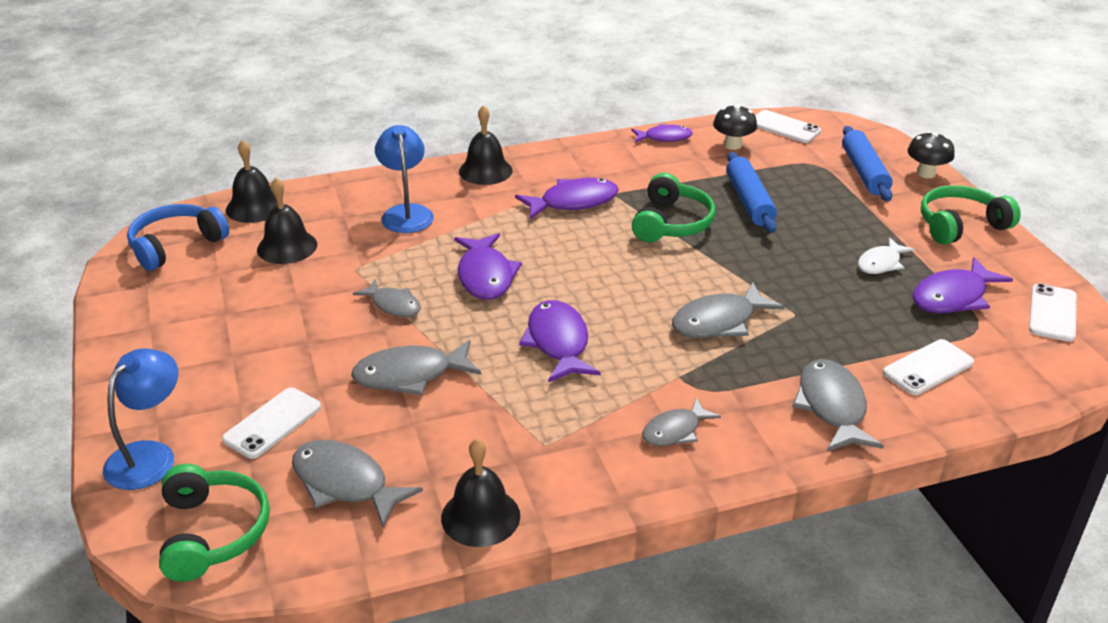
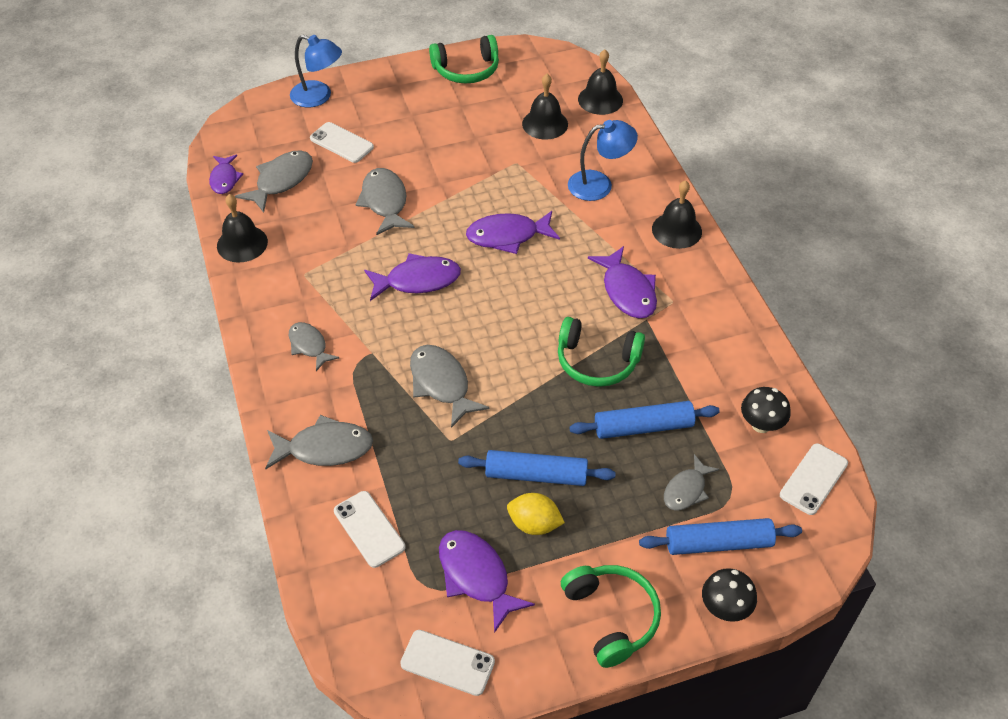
camera: 90 degrees right, 15 degrees up
(176, 245) = (544, 69): blue headphones -> none
(212, 532) = (250, 132): green headphones -> green headphones (466, 70)
(393, 305) = (468, 187): grey fish -> grey fish (686, 490)
(664, 138) = (766, 366): purple fish -> purple fish (224, 179)
(823, 261) = (536, 475): none -> blue rolling pin
(881, 263) = (534, 524): white fish -> yellow lemon

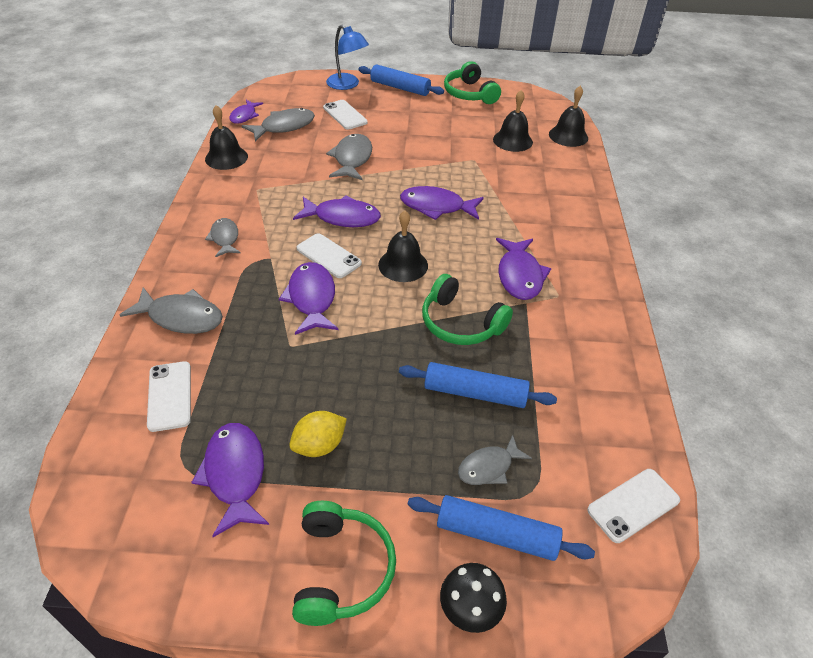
camera: 20 degrees right, 5 degrees down
(441, 384) = (312, 298): grey fish -> purple fish
(447, 663) = (152, 550): white phone -> white phone (328, 256)
(466, 70) = (469, 94): green headphones -> green headphones turned 60 degrees clockwise
(534, 524) = (319, 445): yellow lemon -> yellow lemon turned 75 degrees counterclockwise
(536, 475) = (348, 401): blue rolling pin -> blue rolling pin (400, 88)
(599, 184) = (536, 191): blue lamp -> none
(676, 230) = (589, 242): black bell -> black bell (403, 265)
(761, 425) = (597, 431): black mushroom -> none

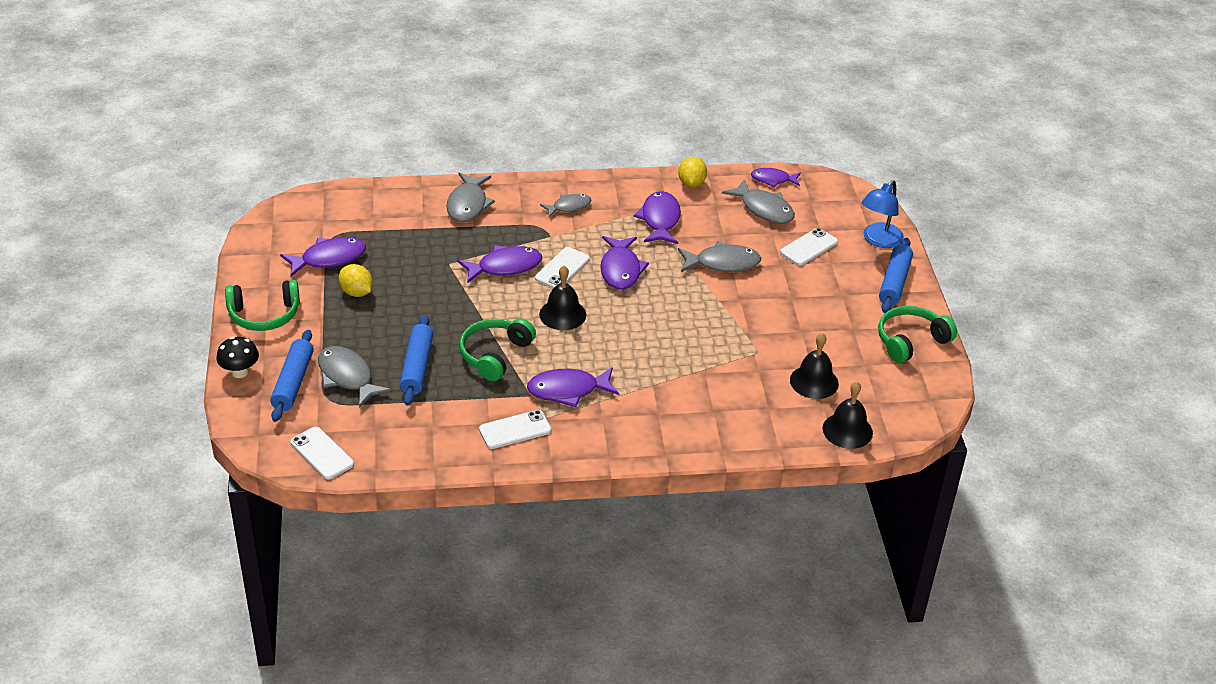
camera: 80 degrees right, 5 degrees down
(170, 396) = (390, 217): white phone -> white phone (515, 430)
(226, 157) = (691, 183): black bell -> yellow lemon
(436, 207) = (659, 329): purple fish -> purple fish (660, 220)
(488, 467) = (347, 377): grey fish -> grey fish, size x1.56

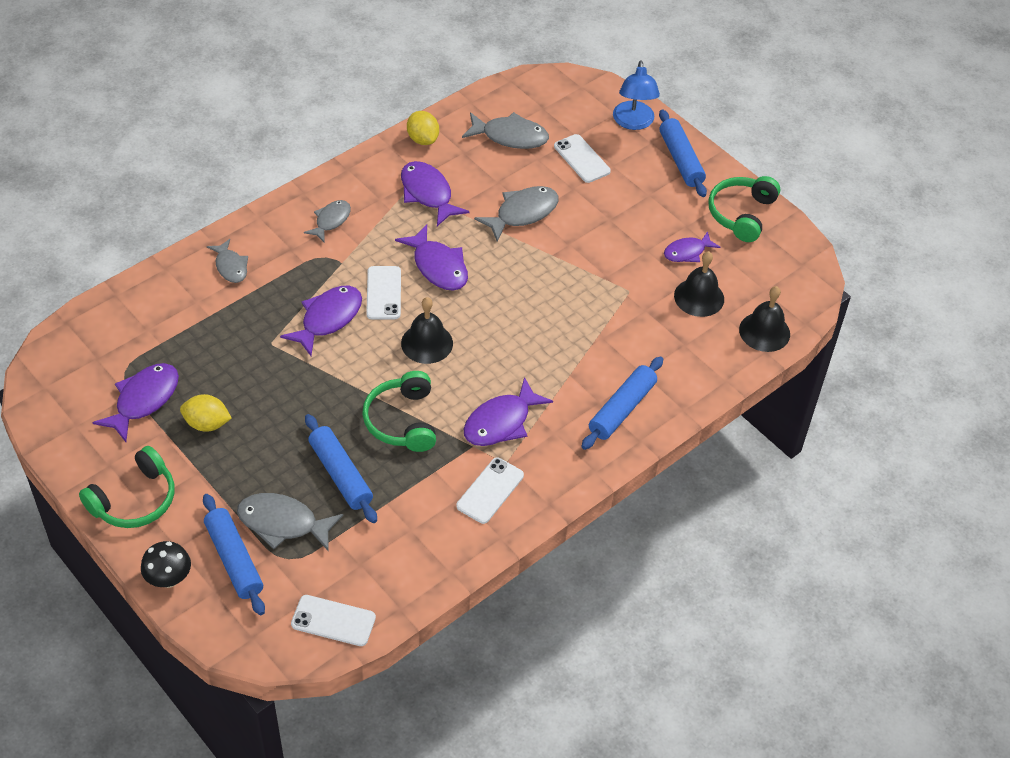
camera: 35 degrees left, 10 degrees up
(468, 204) = (230, 266): grey fish -> grey fish, size x0.64
(672, 427) = (622, 409): none -> blue rolling pin
(773, 180) = (492, 100): purple fish -> purple fish (687, 252)
(809, 247) = (581, 159): white phone -> white phone turned 45 degrees counterclockwise

